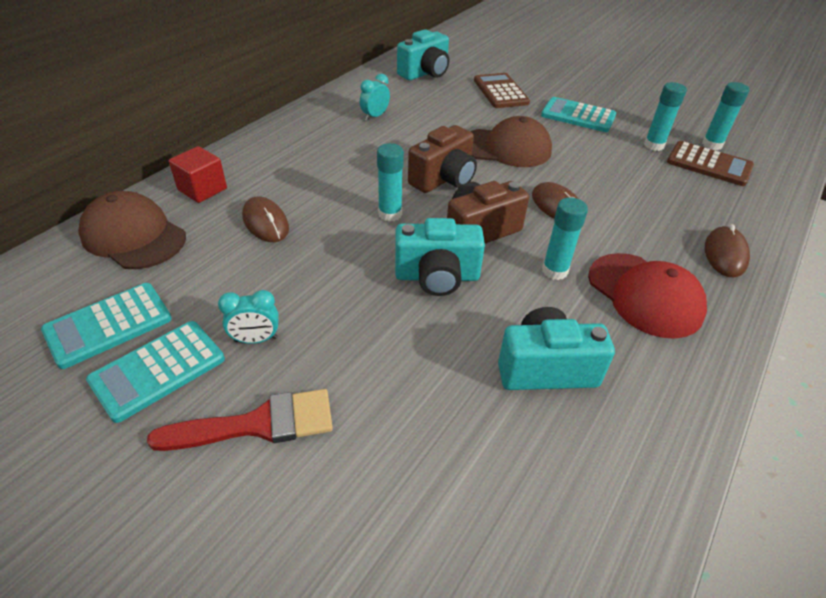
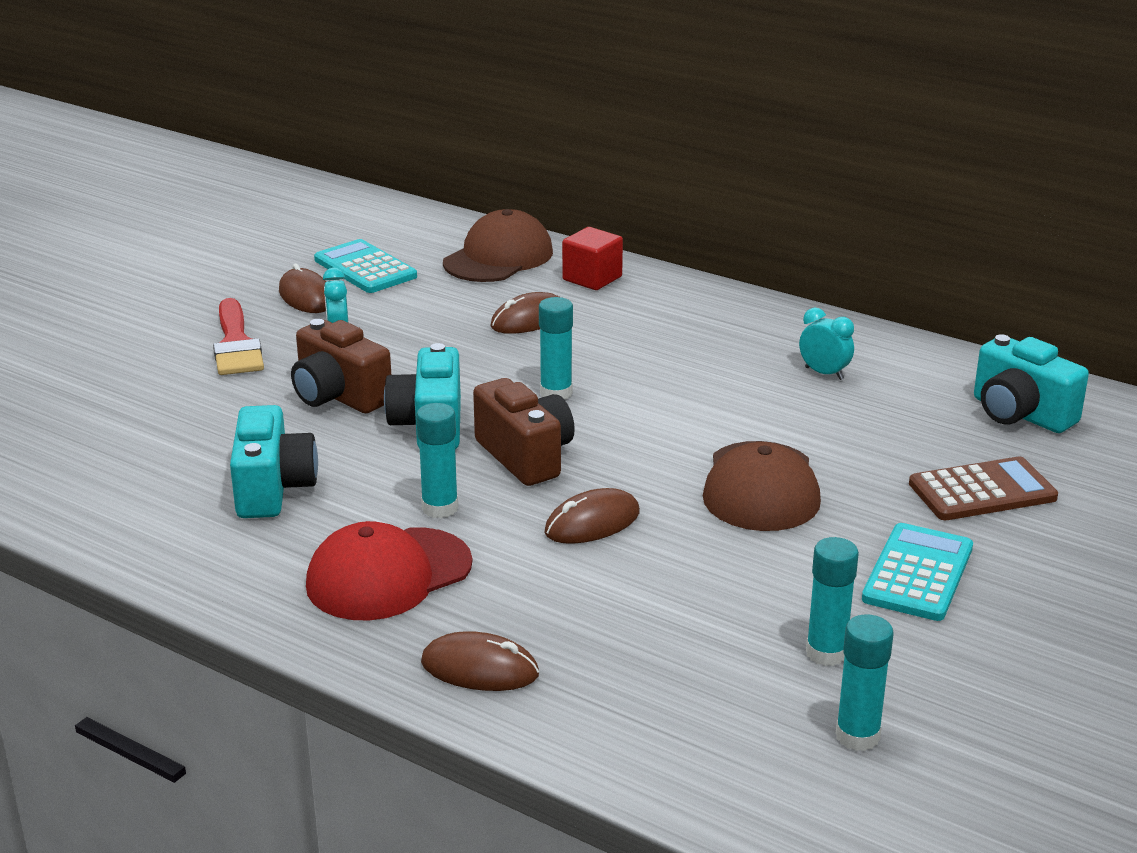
camera: 90 degrees right, 15 degrees down
(158, 370) = (306, 296): turquoise calculator -> brown mouse
(444, 179) = (650, 431): brown camera -> brown camera (339, 396)
(709, 164) = (769, 713): brown calculator -> none

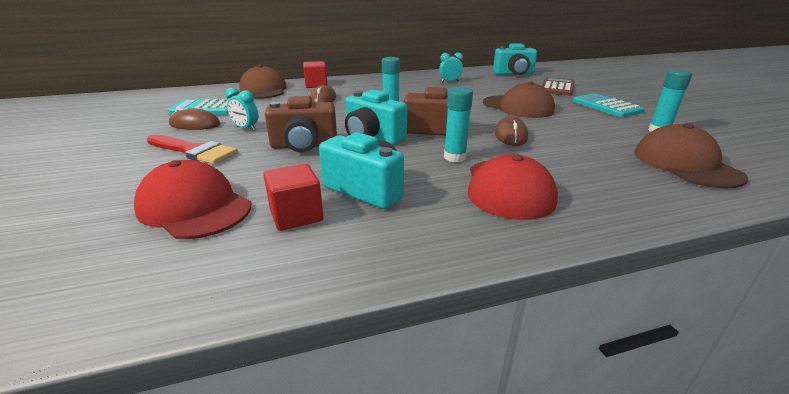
camera: 50 degrees left, 0 degrees up
(129, 420) = (194, 207): none -> red cap
(174, 477) = (296, 215): none -> red cube
(479, 668) = (634, 195): brown mouse -> none
(669, 697) = (685, 164): none -> brown cap
(857, 736) = (731, 143): turquoise glue stick -> none

